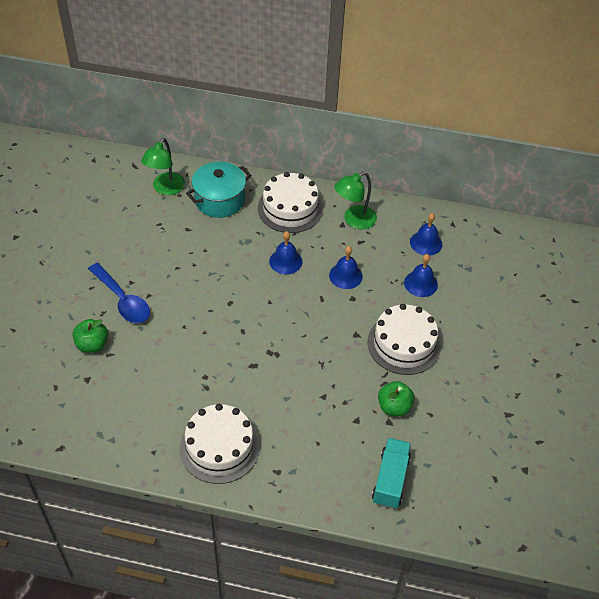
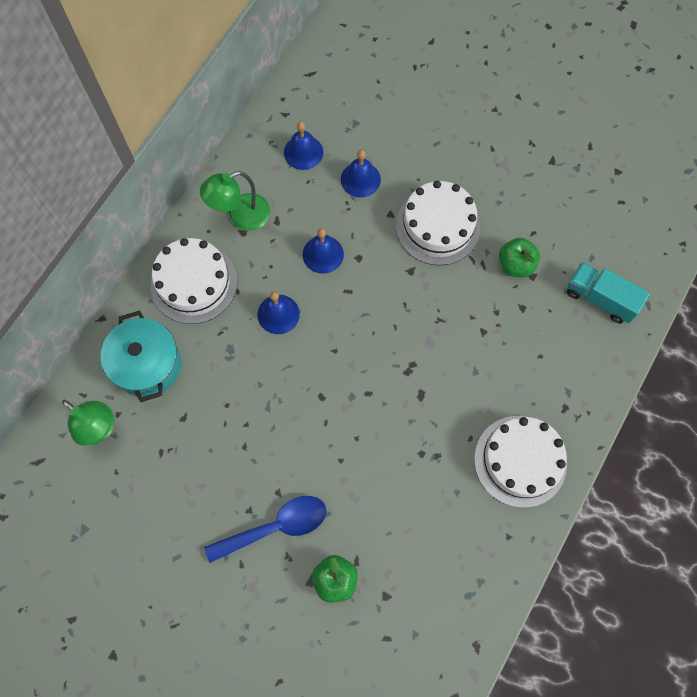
camera: 70 degrees left, 20 degrees up
(354, 220) = (240, 216): green lamp -> green lamp turned 75 degrees clockwise

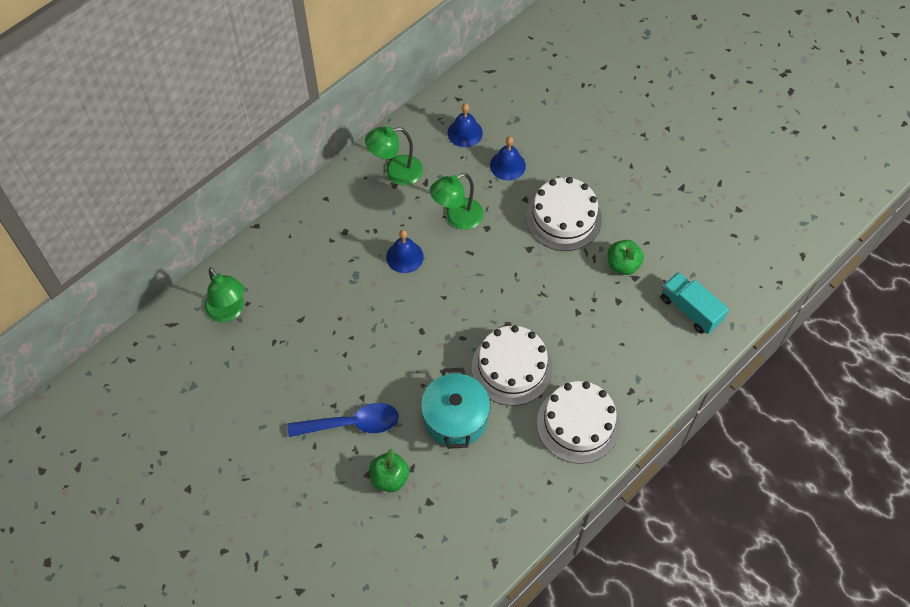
camera: 15 degrees right, 10 degrees down
(147, 364) = (283, 270): turquoise pot -> turquoise pot (455, 418)
(194, 283) = (341, 216): white cake -> white cake (512, 368)
(323, 254) = (457, 218): blue bell -> green lamp

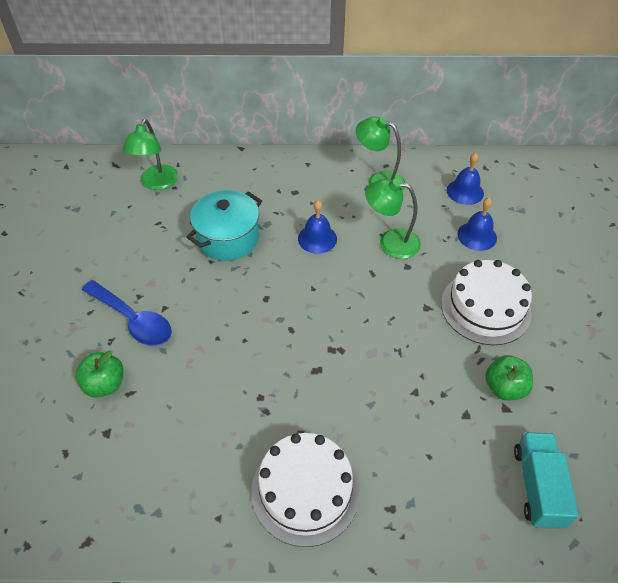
camera: 45 degrees right, 10 degrees down
(455, 418) = (209, 385): turquoise pot -> turquoise pot (228, 238)
(512, 368) = (303, 387): white cake -> none

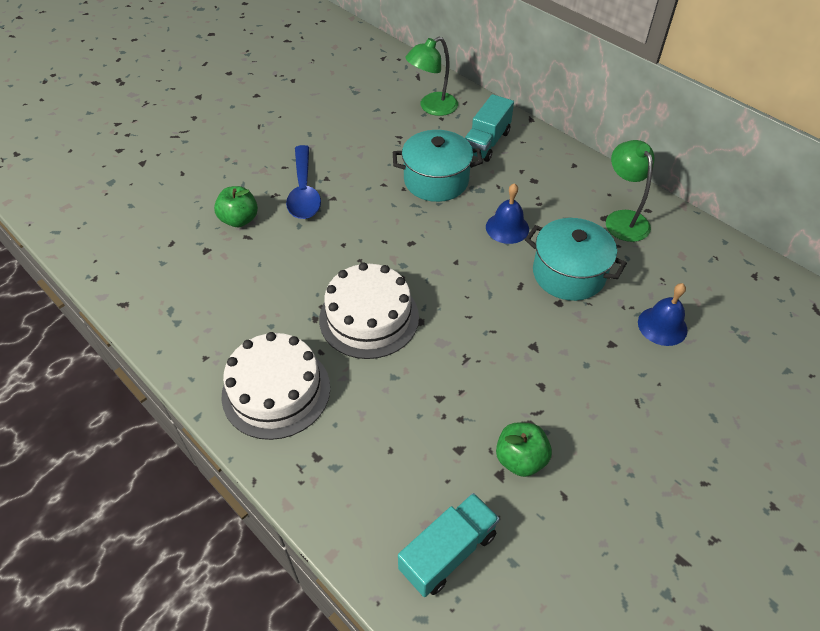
camera: 45 degrees right, 0 degrees up
(230, 185) = (486, 143): none -> turquoise truck
(390, 242) = (568, 274): green lamp -> turquoise pot
(465, 191) = (702, 282): blue bell -> none
(485, 308) = (589, 387): white cake -> white cake (369, 317)

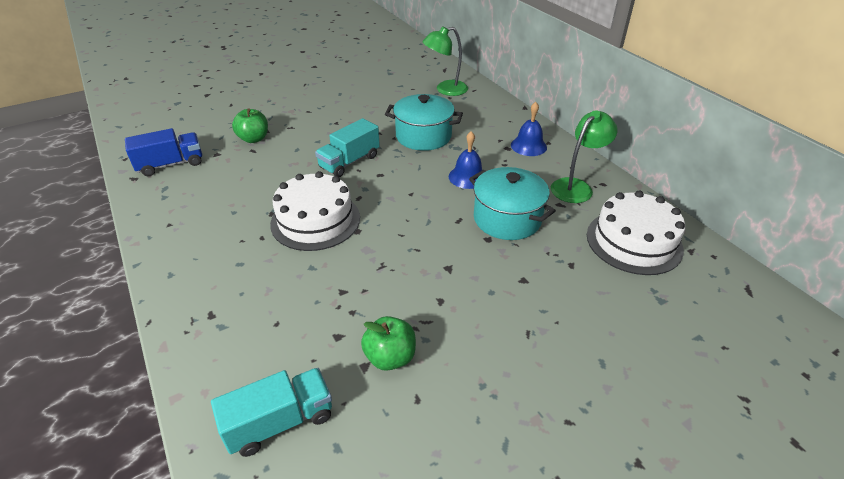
camera: 15 degrees right, 10 degrees down
(158, 276) = (171, 164): none -> blue truck
(276, 391) = (208, 258): white cake -> white cake (634, 241)
(304, 191) = (313, 128): blue spoon -> none
(486, 143) = (479, 117): turquoise truck -> turquoise truck (349, 162)
(623, 219) = (576, 186): green lamp -> green lamp turned 45 degrees clockwise
(662, 326) = (580, 274): blue bell -> blue bell (528, 146)

